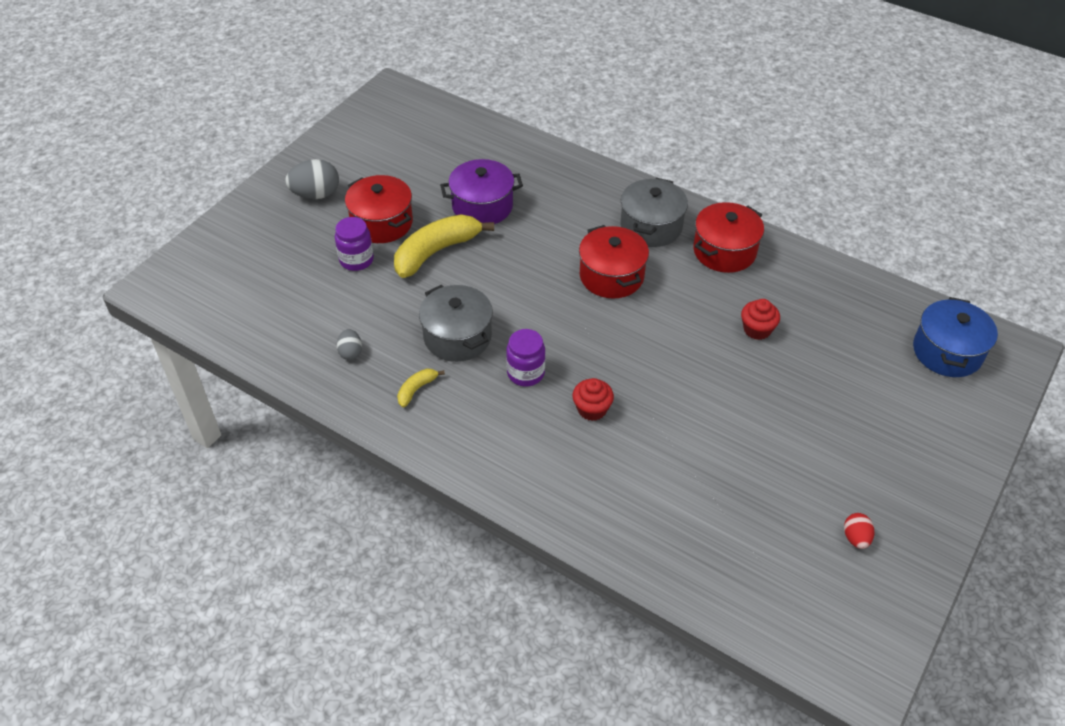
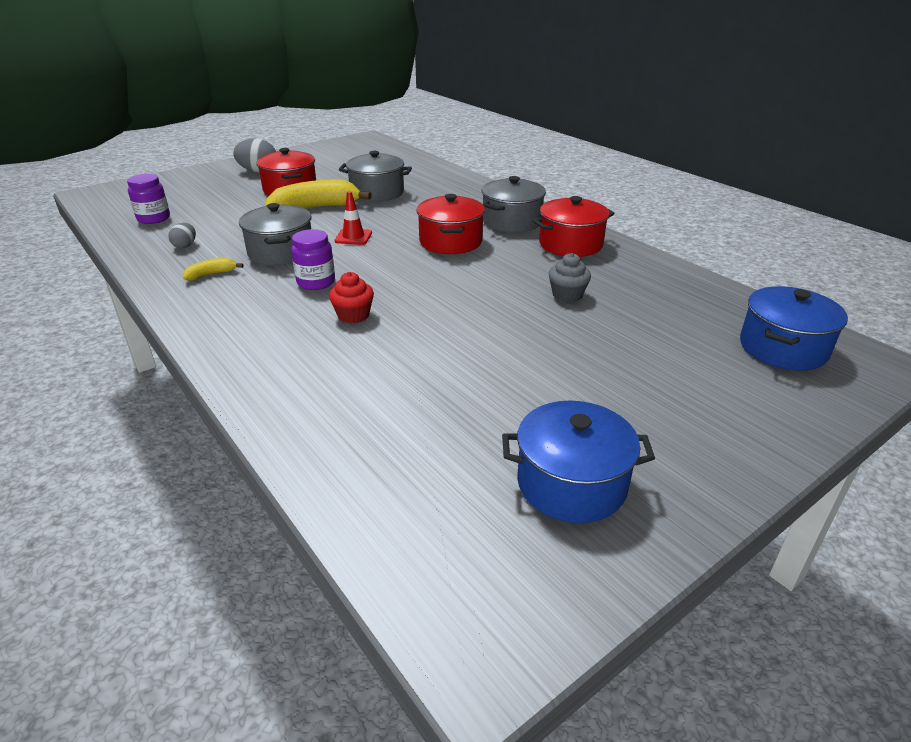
camera: 20 degrees right, 15 degrees down
(356, 260) = (249, 203): purple jar -> purple jar (154, 218)
(482, 206) = (377, 193): purple pot -> grey pot
(512, 293) = (353, 237): none -> red traffic cone
(757, 329) = (567, 295): red cupcake -> grey cupcake
(855, 538) = (571, 483): red egg -> blue pot

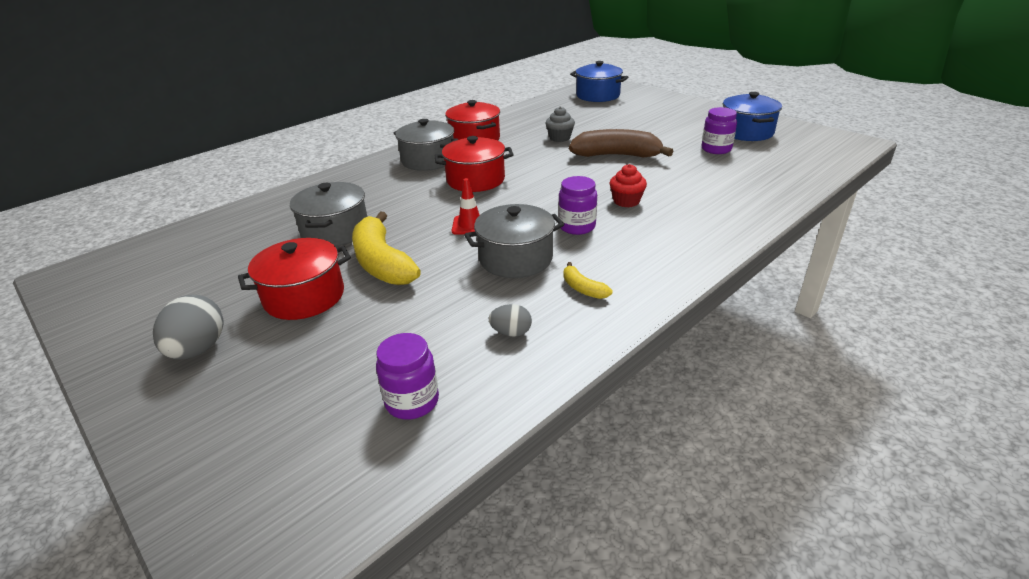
camera: 95 degrees left, 0 degrees up
(492, 328) = (616, 155): none -> brown banana
(492, 421) = (716, 149): none -> purple jar

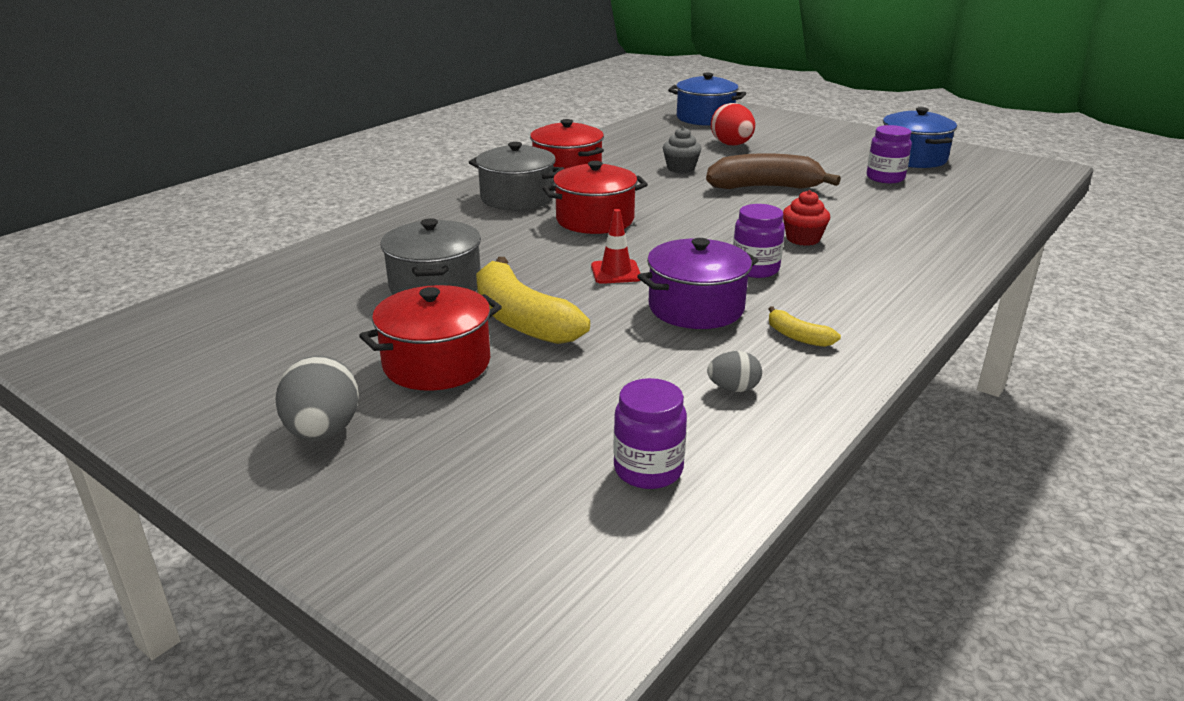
camera: 10 degrees left, 5 degrees down
(516, 259) = (696, 308): grey pot -> purple pot
(607, 118) = (731, 145): none -> red egg

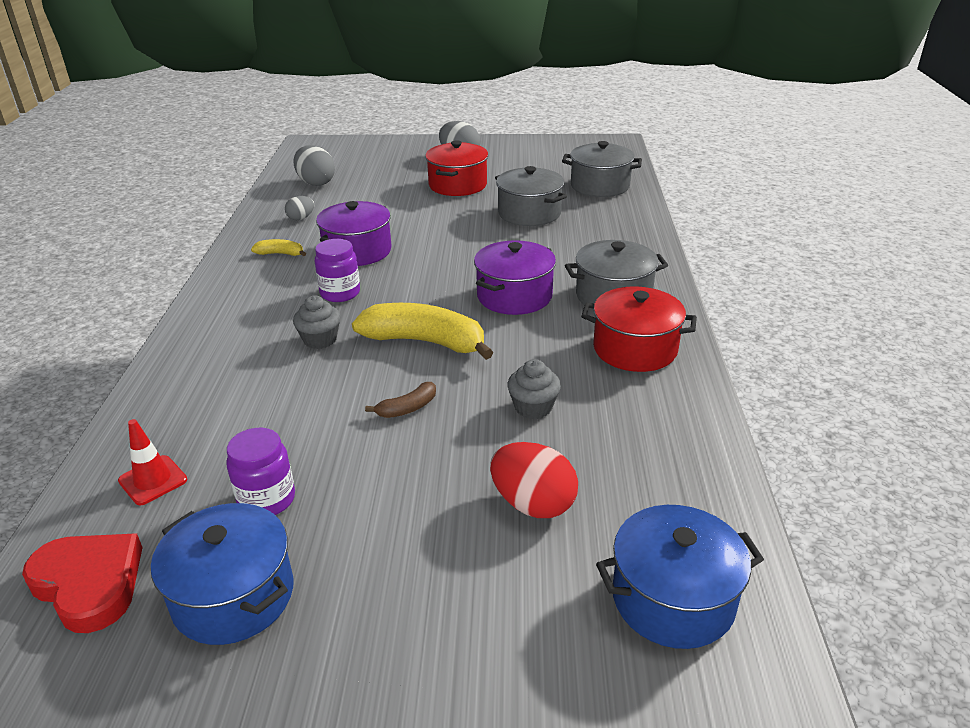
camera: 145 degrees right, 5 degrees up
(284, 291) = (600, 186): none -> grey pot
(522, 320) = (450, 213): yellow banana -> yellow banana (425, 342)
(595, 220) = (514, 296): red pot -> purple pot
(616, 272) = (436, 257): red traffic cone -> red traffic cone (153, 480)
(648, 470) = (316, 183): purple jar -> grey egg
(764, 187) = (407, 408): brown banana -> brown banana, size x0.46
(803, 239) = (320, 340): red cupcake -> grey cupcake
(997, 177) = (89, 583): none -> red heart

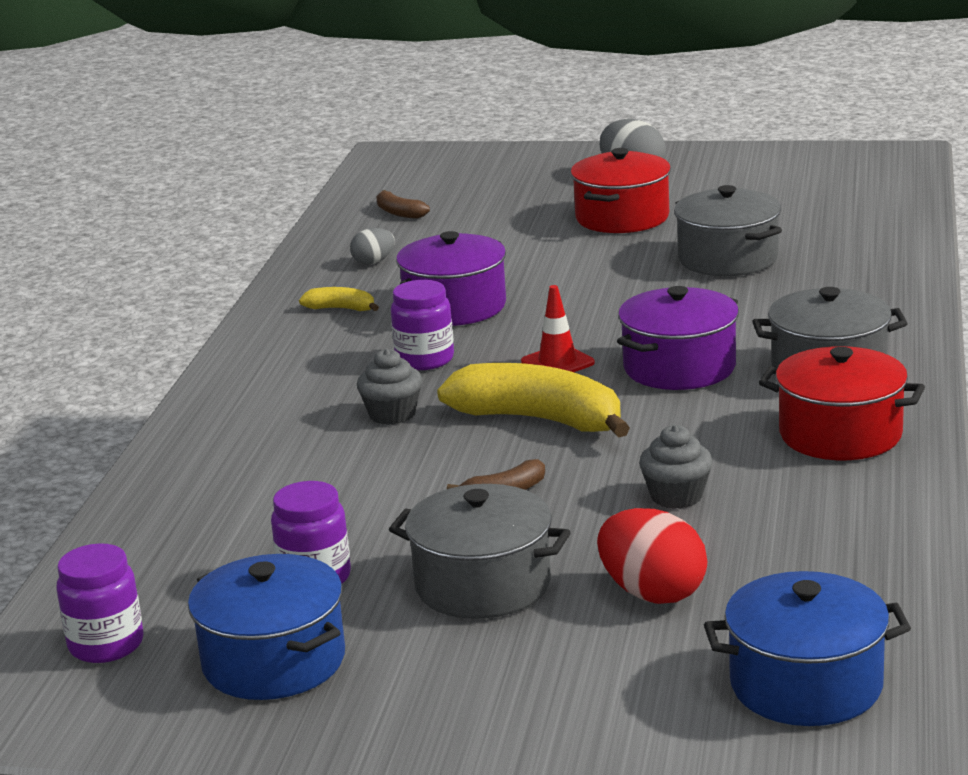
camera: 10 degrees right, 10 degrees down
(89, 583) = (106, 645): red heart -> purple jar
(153, 480) = (173, 555): red traffic cone -> red traffic cone (557, 362)
(316, 183) = (399, 213): grey egg -> brown banana
(600, 186) = (852, 220): grey pot -> grey pot (483, 585)

